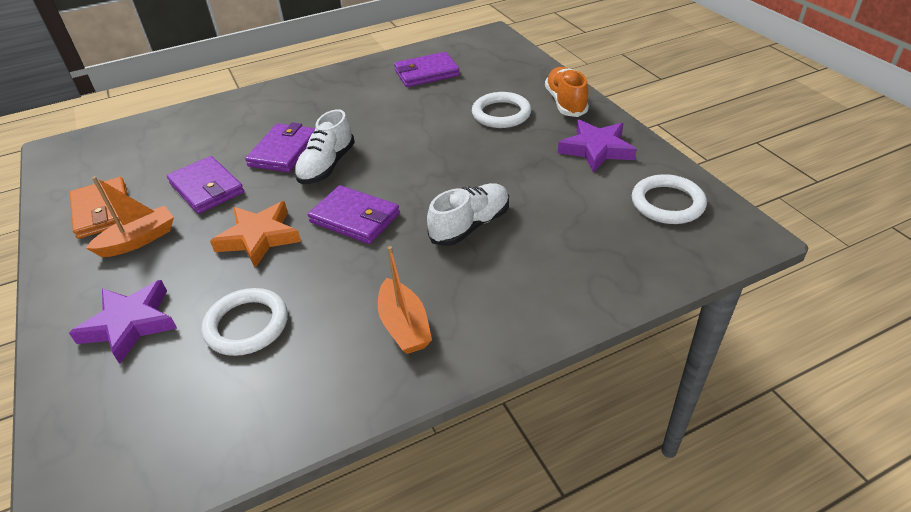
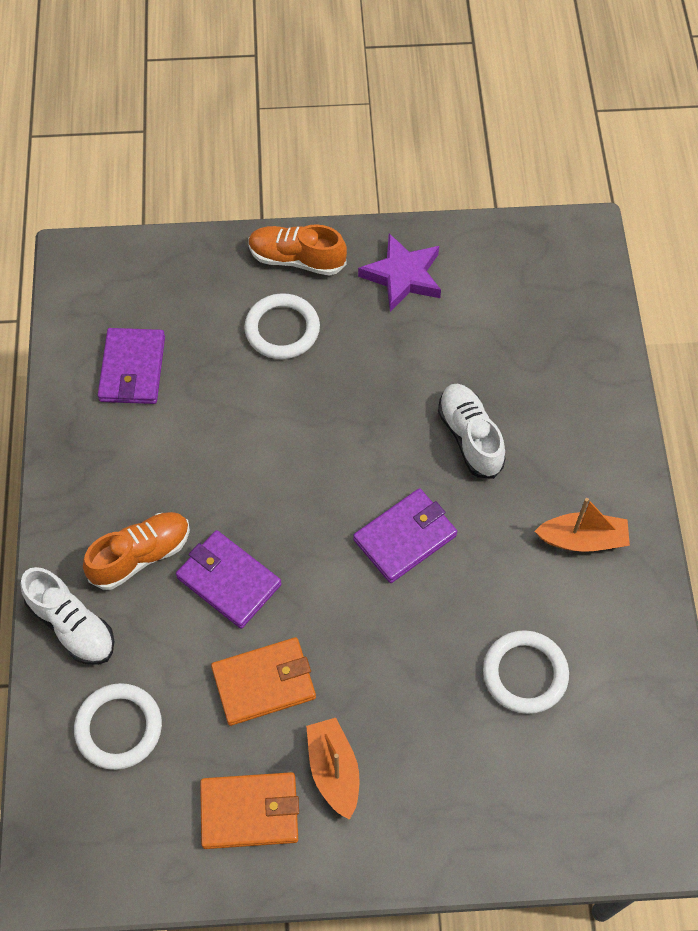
camera: 70 degrees left, 20 degrees up
(130, 324) = (476, 786): purple star -> none
(207, 188) = (264, 683): purple wallet -> orange wallet
(259, 237) = (392, 640): orange star -> none
(290, 114) = (141, 555): none -> orange shoe
(327, 166) = (289, 541): white shoe -> white shoe (72, 625)
(667, 203) = (517, 265): white ring -> white ring (119, 728)

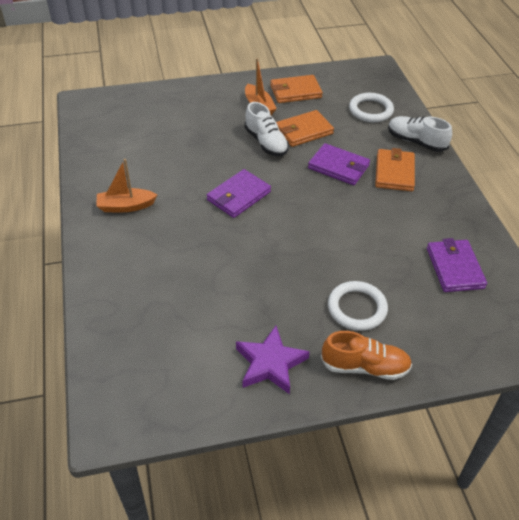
camera: 170 degrees right, 15 degrees down
(141, 555) = (394, 172): orange shoe -> orange wallet
(470, 437) = (202, 253): white shoe -> white shoe (266, 142)
(525, 674) = (163, 147): white ring -> none

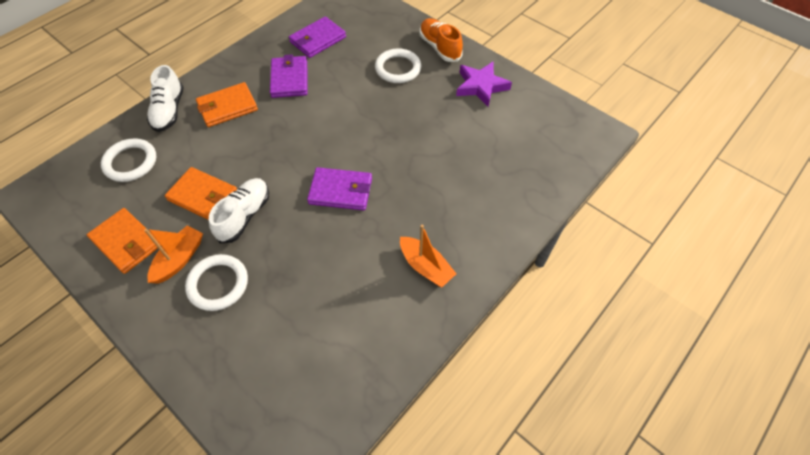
camera: 125 degrees left, 10 degrees up
(222, 115) = (218, 284): none -> white ring
(338, 167) = (246, 144): purple wallet -> purple wallet (289, 79)

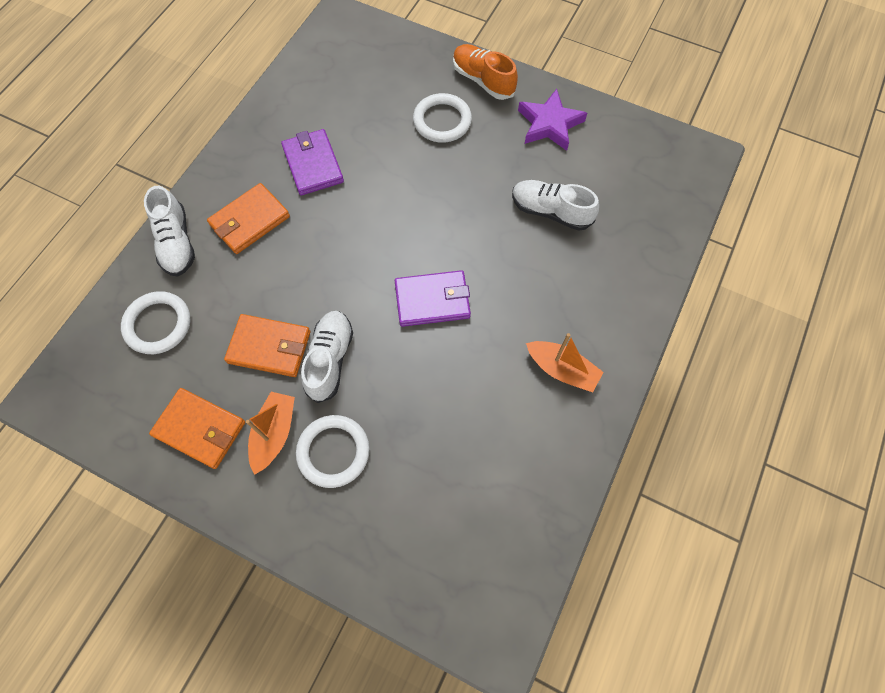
camera: 15 degrees left, 10 degrees up
(318, 40) = (327, 101): purple wallet -> none
(459, 147) = (550, 212): none -> white shoe

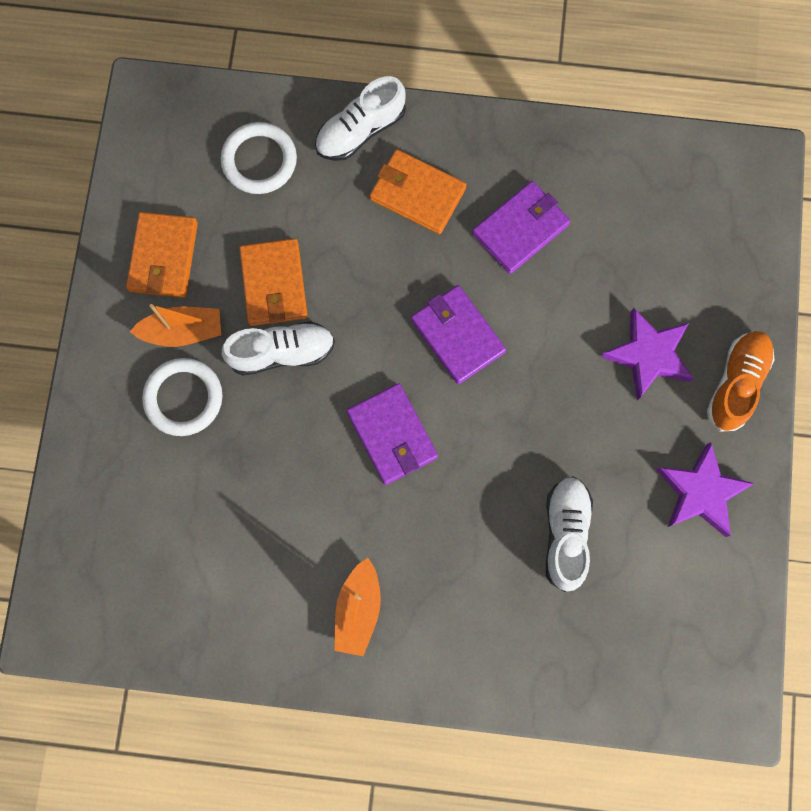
camera: 70 degrees right, 10 degrees up
(374, 231) = (457, 335): none -> purple wallet
(442, 121) = (648, 355): white ring -> purple star

